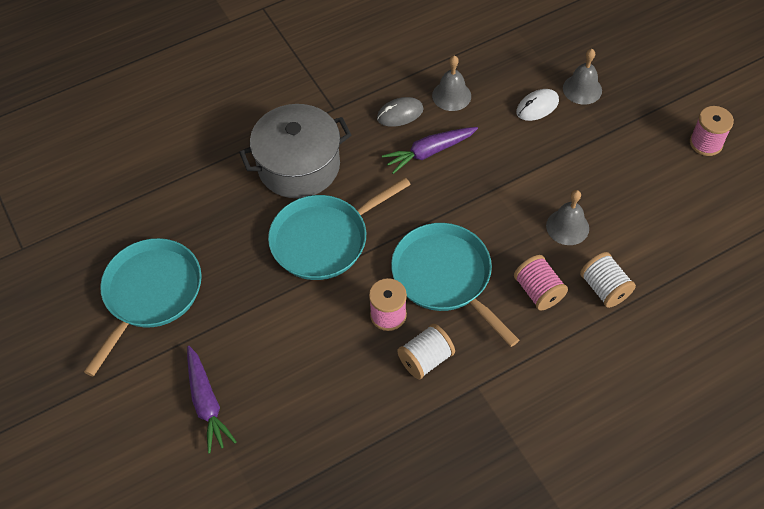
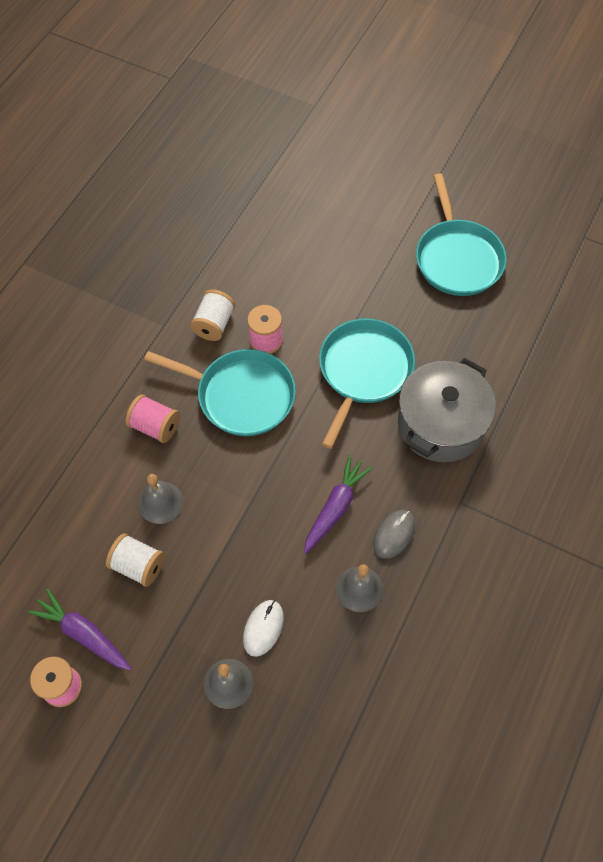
camera: 145 degrees right, 5 degrees up
(207, 403) = (348, 215): purple carrot -> purple carrot (83, 634)
(604, 288) = (99, 460): white spool -> white spool (138, 565)

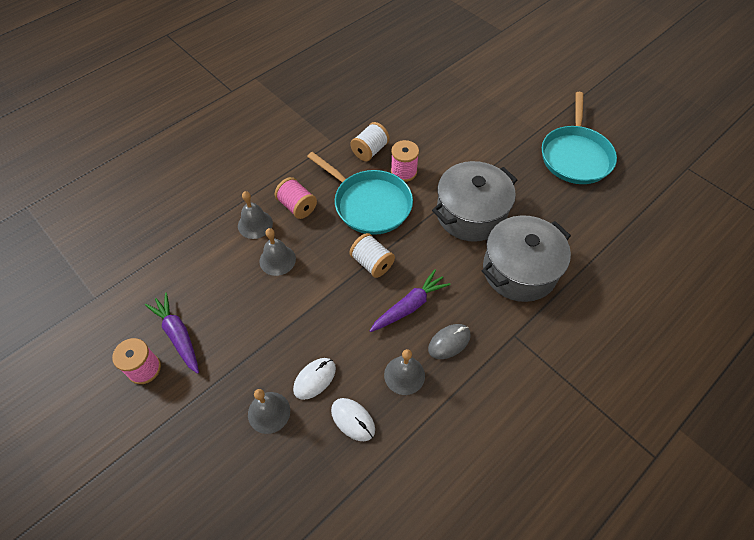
camera: 20 degrees right, 5 degrees down
(113, 466) = (255, 224): none -> grey bell
(138, 565) = (240, 299): white spool -> white spool (372, 263)
(323, 658) = (353, 420): none -> white mouse
(363, 371) = (470, 214): turquoise pan -> grey pot

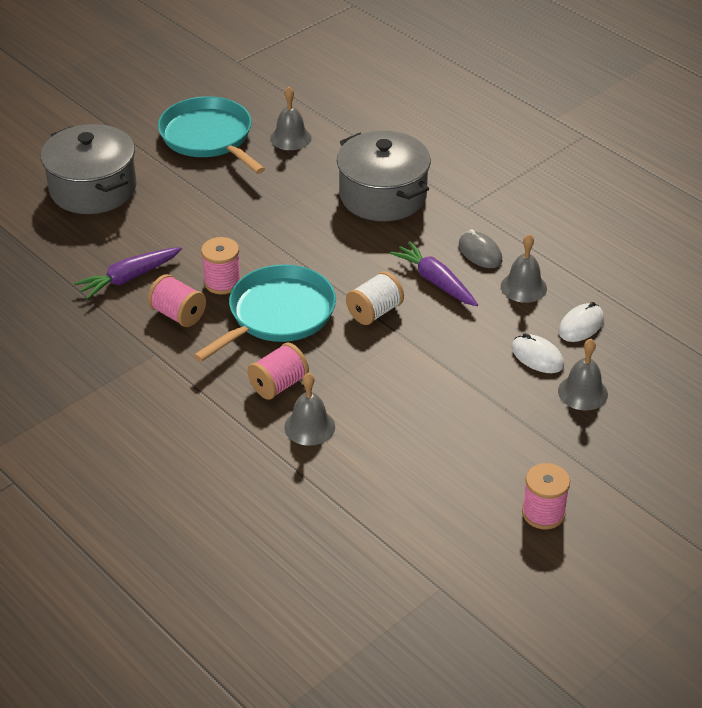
camera: 90 degrees left, 15 degrees down
(178, 335) = (493, 486): purple carrot -> purple carrot (129, 278)
(277, 260) = (371, 399): grey bell -> grey bell (290, 138)
(370, 150) = (178, 314): white spool -> pink spool
(470, 214) = (298, 227): grey pot -> grey pot (93, 189)
(575, 156) = (209, 137): turquoise pan -> turquoise pan turned 135 degrees counterclockwise

